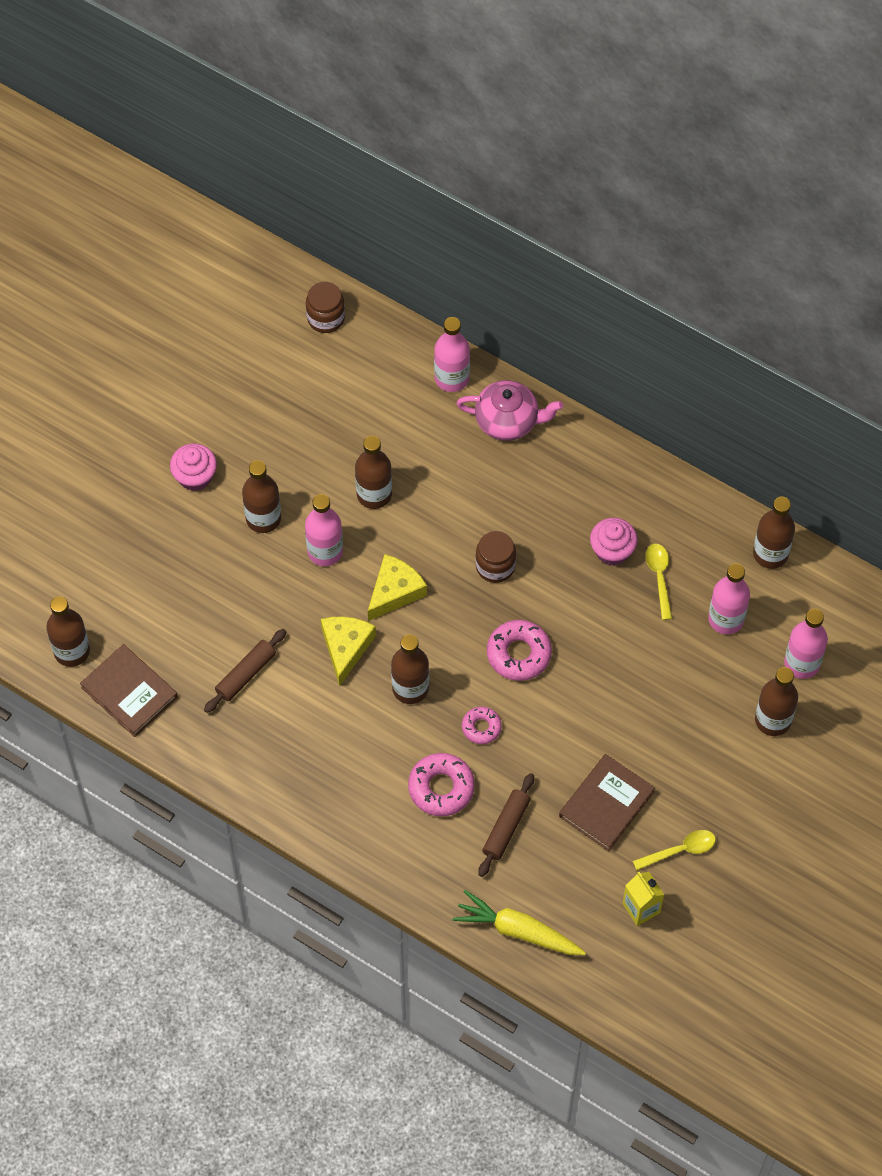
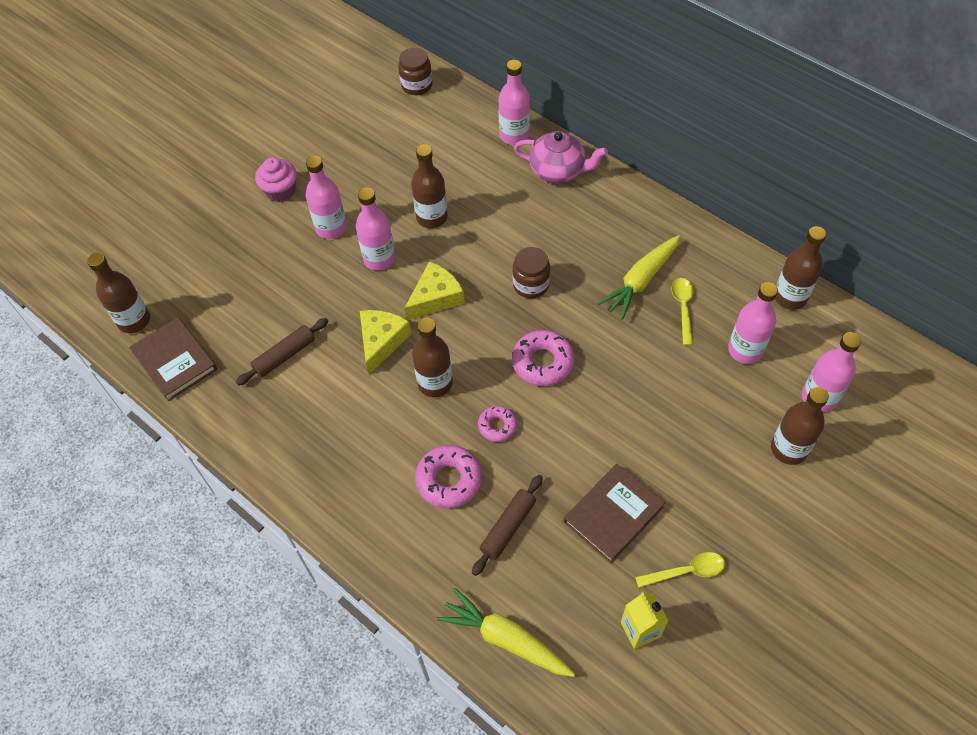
camera: 10 degrees right, 5 degrees down
(263, 518) = (331, 228): brown bottle -> pink bottle
(612, 551) = (640, 281): pink cupcake -> yellow carrot

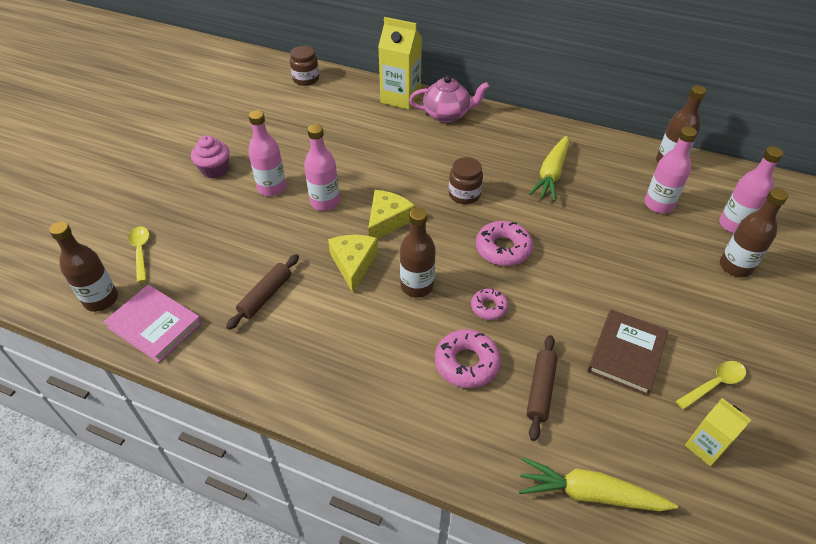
camera: 20 degrees left, 10 degrees down
(175, 361) = (155, 325): brown book -> pink book
(432, 217) = (358, 164): brown bottle -> none
(514, 135) = (400, 98): pink bottle -> yellow carton
(683, 308) = (594, 186): yellow spoon -> yellow spoon (141, 252)

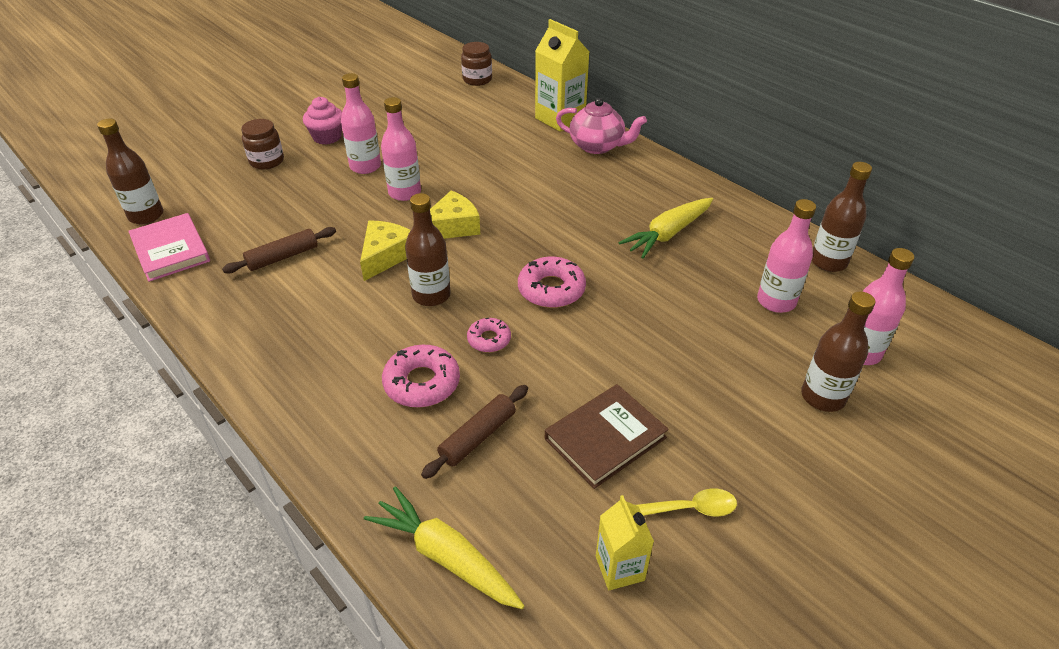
camera: 25 degrees right, 5 degrees down
(141, 252) = (209, 187): yellow spoon -> none
(464, 194) = (552, 226): brown jar -> brown jar (267, 161)

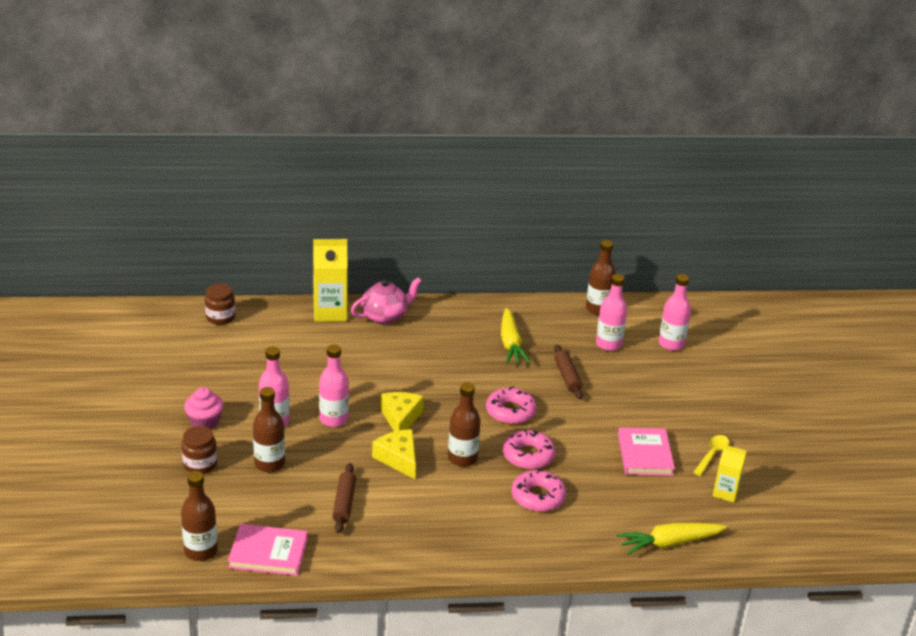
camera: 55 degrees left, 10 degrees down
(477, 436) = (600, 496): brown rolling pin -> brown rolling pin (567, 377)
(489, 339) = (528, 456): pink donut -> pink donut, size x1.65
(605, 438) = (645, 454): brown book -> pink book
(822, 397) = (687, 374): brown bottle -> brown bottle (269, 464)

